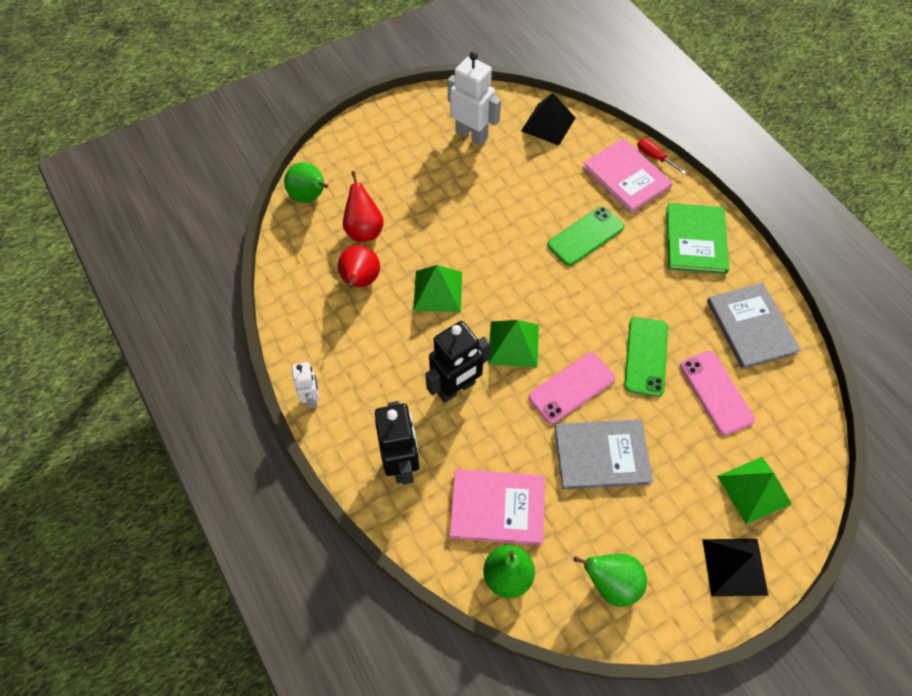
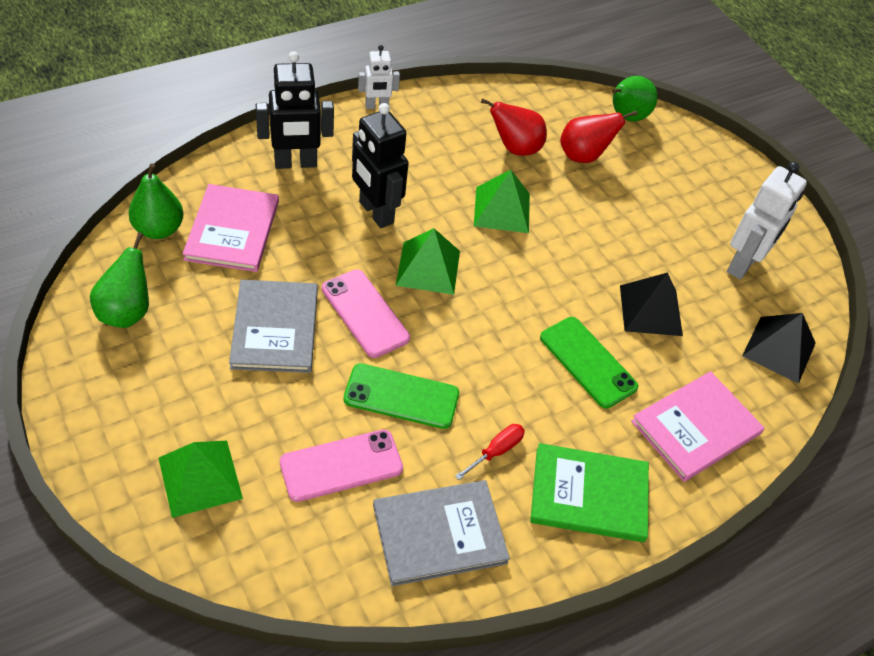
camera: 85 degrees right, 10 degrees down
(654, 157) = (739, 471): red screwdriver -> red screwdriver (496, 451)
(735, 567) = (110, 433): black pyramid -> black pyramid (650, 310)

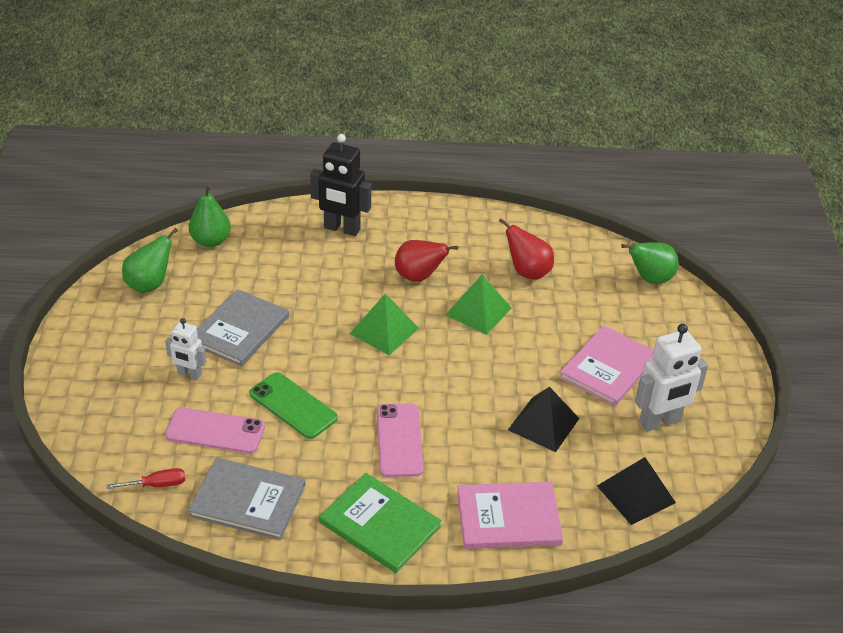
camera: 35 degrees right, 10 degrees down
(200, 478) = (118, 400): green pyramid -> none
(232, 230) = (261, 258): pink book -> pink book (608, 368)
(365, 313) = (311, 343): pink phone -> pink phone (399, 440)
(375, 212) = (375, 281): black robot -> none
(377, 106) = (437, 209): white robot -> white robot (189, 374)
(496, 451) = (333, 468): red screwdriver -> red screwdriver (157, 485)
(583, 156) = (583, 296): red pear -> red pear (419, 277)
(588, 362) = (457, 439): green phone -> none

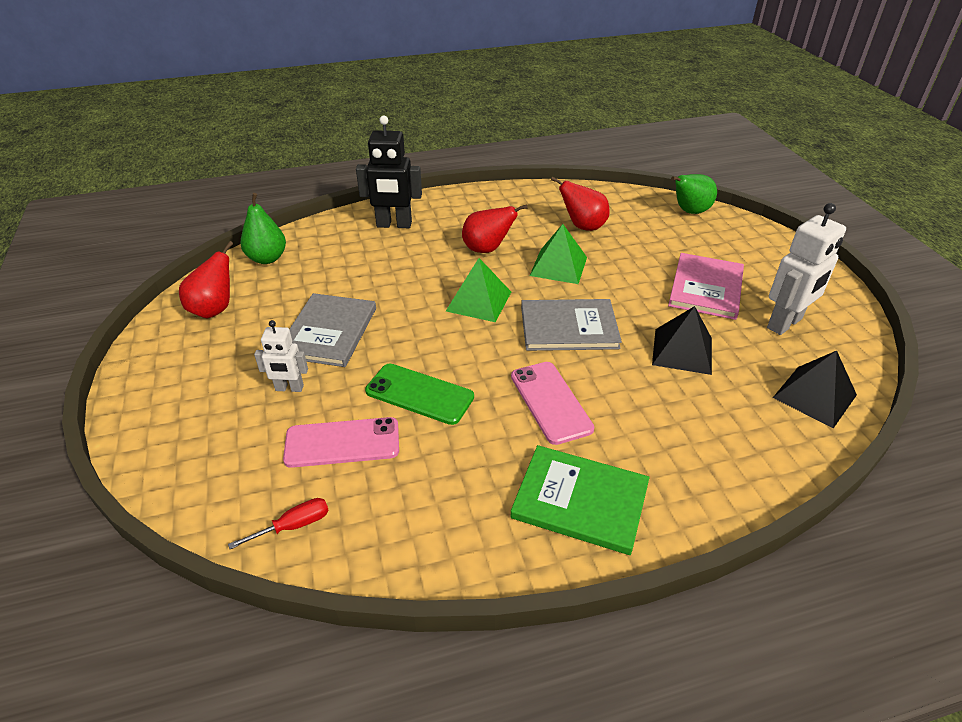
camera: 15 degrees left, 0 degrees up
(150, 285) = (214, 310): green pear -> red pear
(248, 500) = (414, 514): grey book -> grey book (569, 327)
(508, 518) = (711, 454): pink book -> none

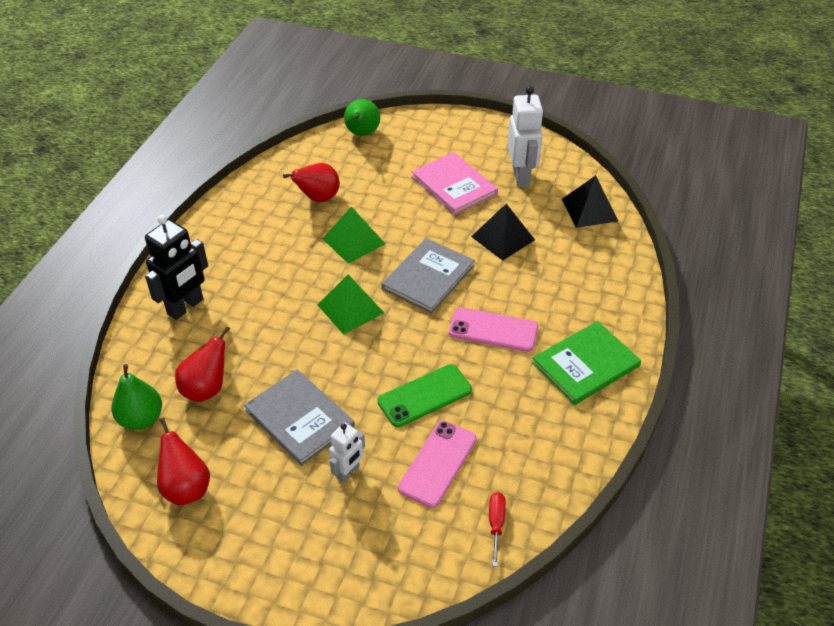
camera: 55 degrees left, 5 degrees up
(487, 249) = (288, 268): red pear -> red pear (206, 389)

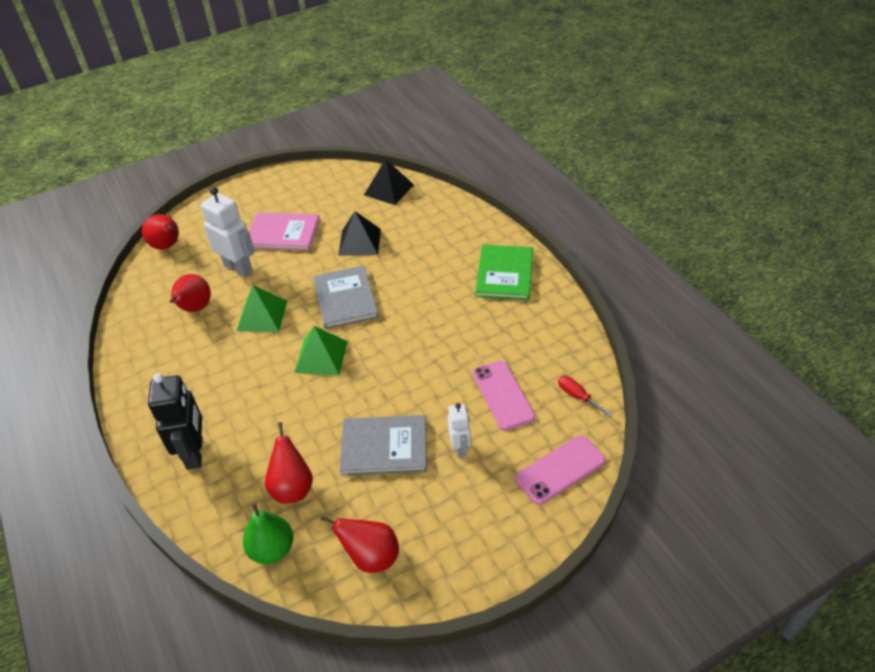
camera: 45 degrees left, 0 degrees up
(362, 134) = (167, 246): green pear -> red pear
(425, 396) = (442, 366): green phone -> none
(493, 330) = (428, 297): pink phone -> pink phone (560, 470)
(521, 176) = (319, 198): white robot -> white robot (239, 268)

